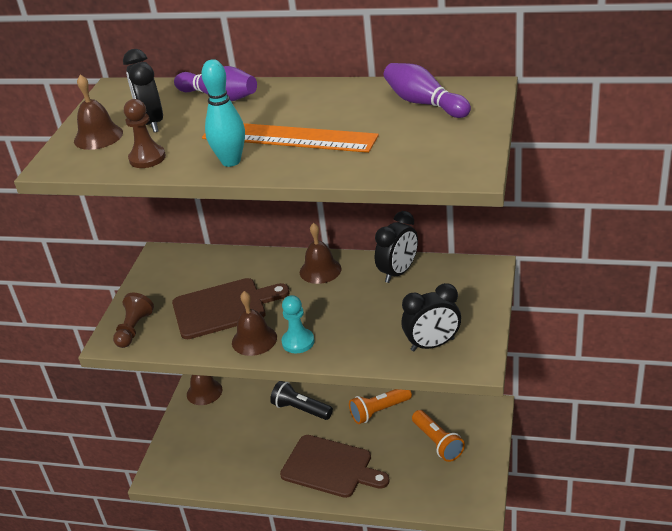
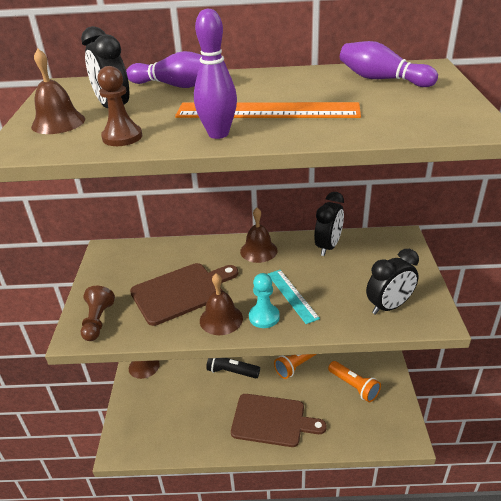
camera: 15 degrees left, 0 degrees up
(231, 161) = (218, 134): turquoise bowling pin -> purple bowling pin
(336, 323) = (292, 295): none -> turquoise ruler

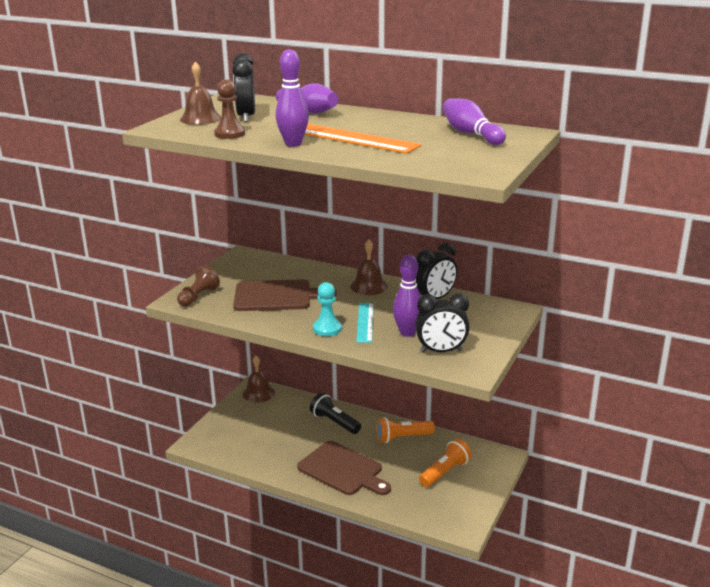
camera: 25 degrees right, 10 degrees down
(221, 319) = (291, 321): brown bell -> none
(341, 295) = (407, 333): none -> purple bowling pin
(354, 386) = (445, 472): orange flashlight -> orange flashlight turned 120 degrees counterclockwise

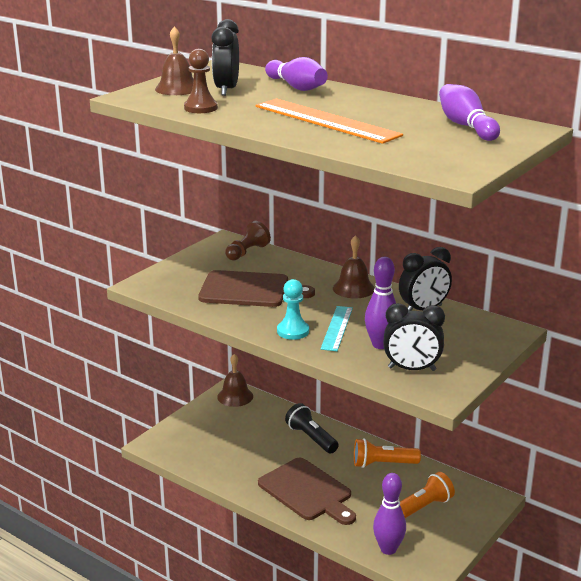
camera: 10 degrees right, 0 degrees up
(198, 297) = (164, 283): brown pawn -> brown pawn (247, 252)
(293, 144) = (263, 124): purple bowling pin -> purple bowling pin (388, 549)

